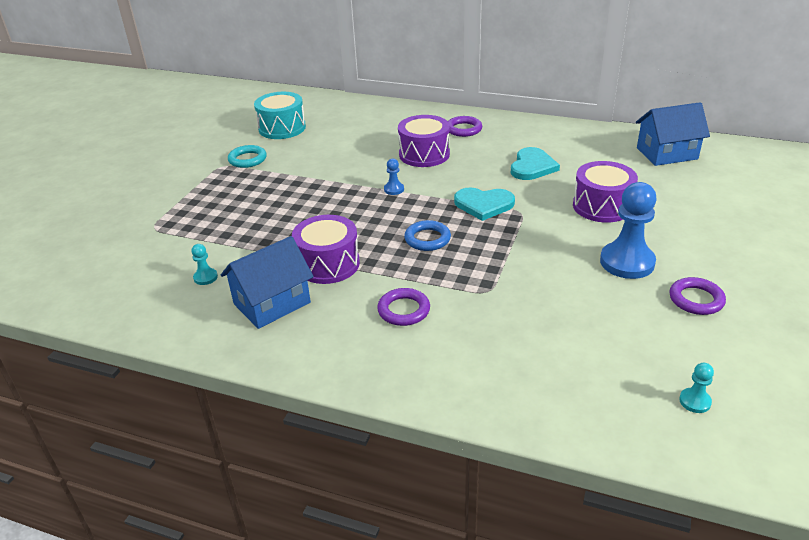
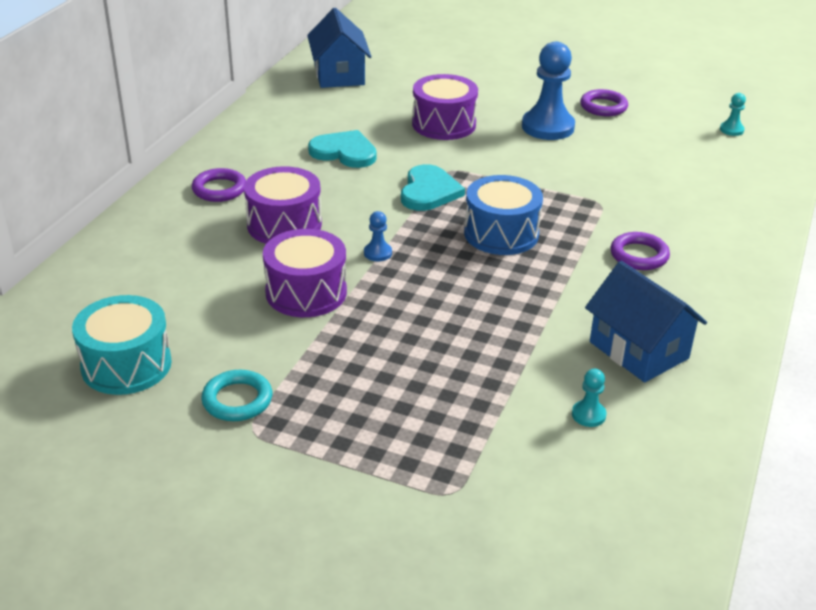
camera: 90 degrees left, 0 degrees up
(328, 264) = (554, 307): purple drum -> purple drum (306, 292)
(427, 239) = (501, 233): blue ring -> blue drum

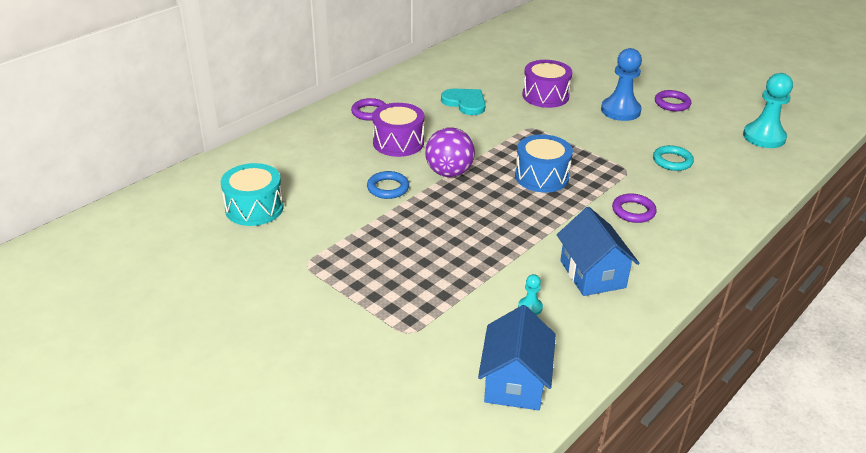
camera: 20 degrees right, 0 degrees up
(237, 400) = (308, 244): turquoise ring -> turquoise ring (672, 161)
(306, 292) = (388, 188): purple drum -> blue ring
(339, 75) = (491, 50): blue house -> blue house (515, 382)
(377, 253) = (449, 173): blue pawn -> purple ball
(429, 191) = (508, 139): turquoise heart -> none
(731, 130) = (764, 137): turquoise pawn -> turquoise pawn, size x2.23

